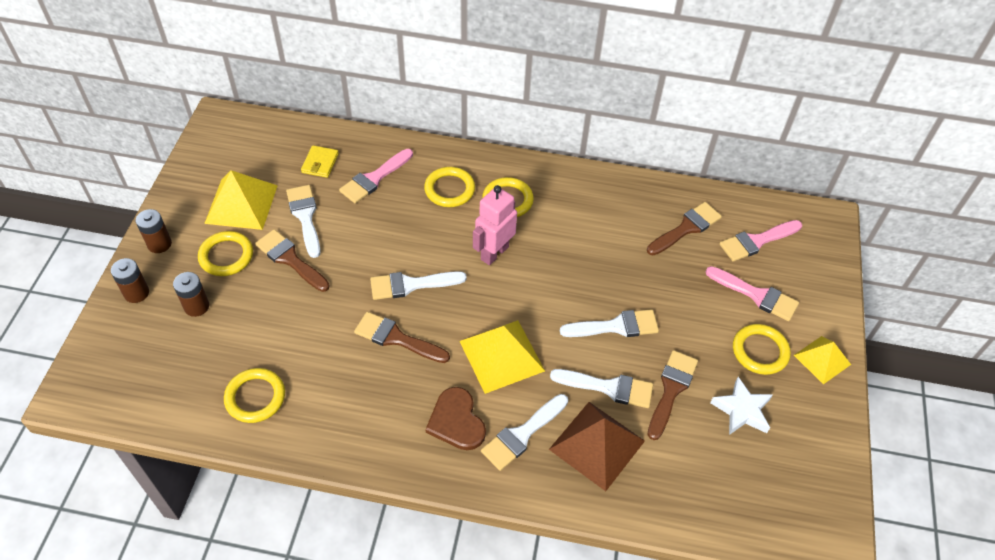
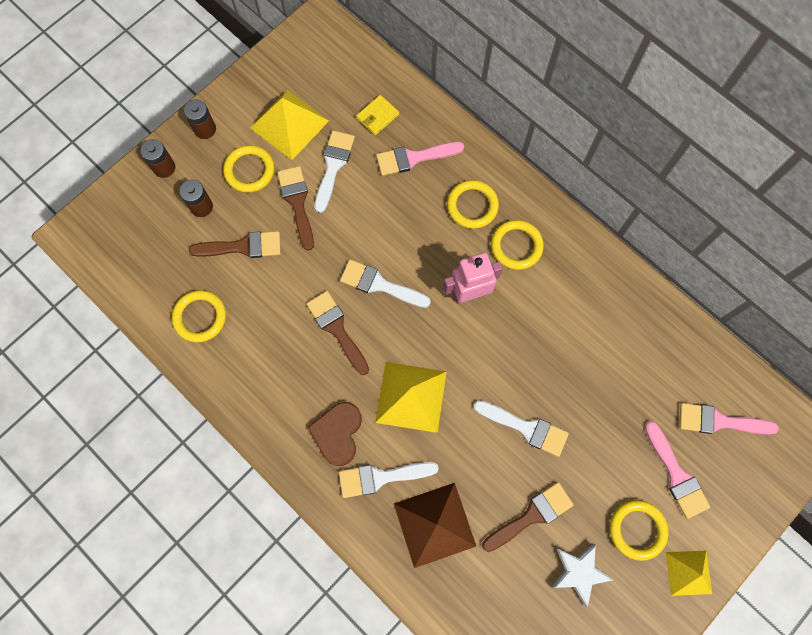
camera: 35 degrees right, 20 degrees up
(608, 387) = (479, 480): white brush -> none
(686, 228) = (661, 369): brown brush -> brown brush (242, 246)

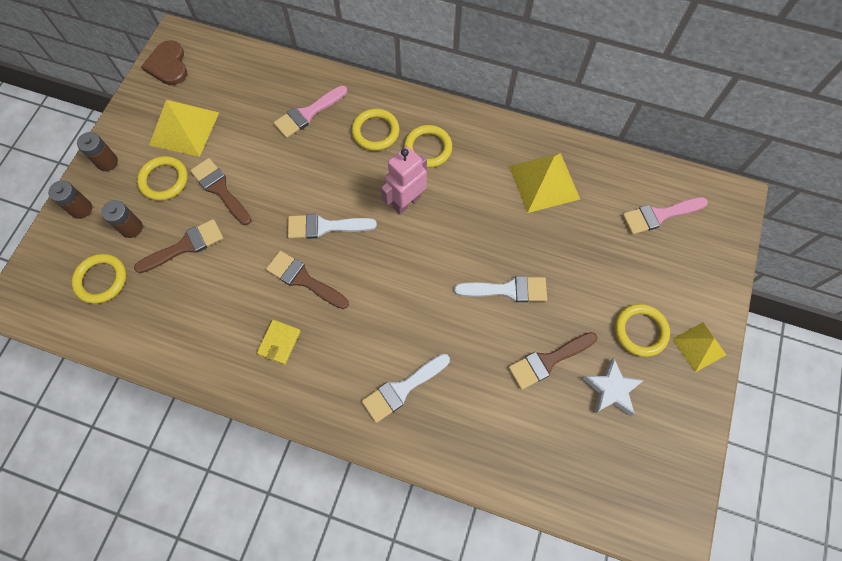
camera: 25 degrees left, 5 degrees down
(200, 317) = (170, 323): yellow ring -> yellow ring (101, 280)
(333, 166) = (239, 147): white brush -> none
(337, 433) = (345, 368): brown heart -> brown heart (168, 65)
(377, 116) = (261, 93): yellow wallet -> yellow wallet (279, 342)
(411, 397) = (396, 308): yellow pyramid -> yellow pyramid (544, 182)
(434, 524) = (469, 407): brown pyramid -> none
(531, 516) = (548, 361): brown brush -> brown brush turned 150 degrees counterclockwise
(676, 474) = (648, 272): pink brush -> none

